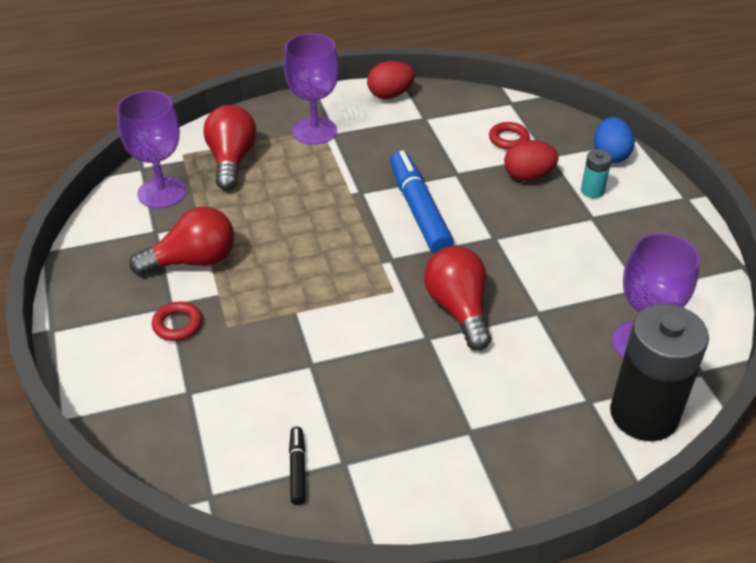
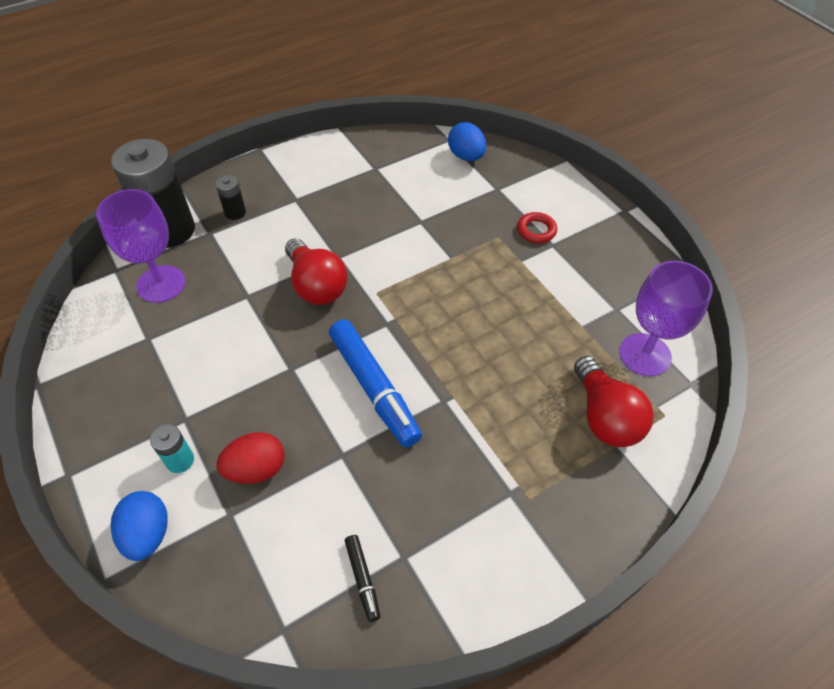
camera: 165 degrees right, 10 degrees up
(193, 261) = (561, 285): red light bulb -> none
(201, 456) = (466, 156): none -> blue egg
(297, 469) = (403, 160): black marker -> black marker (362, 579)
(314, 131) = (536, 492): purple goblet -> none
(390, 95) = (466, 601): red egg -> none
(508, 139) = (283, 536): red ring -> none
(556, 425) = (235, 212): none -> black battery

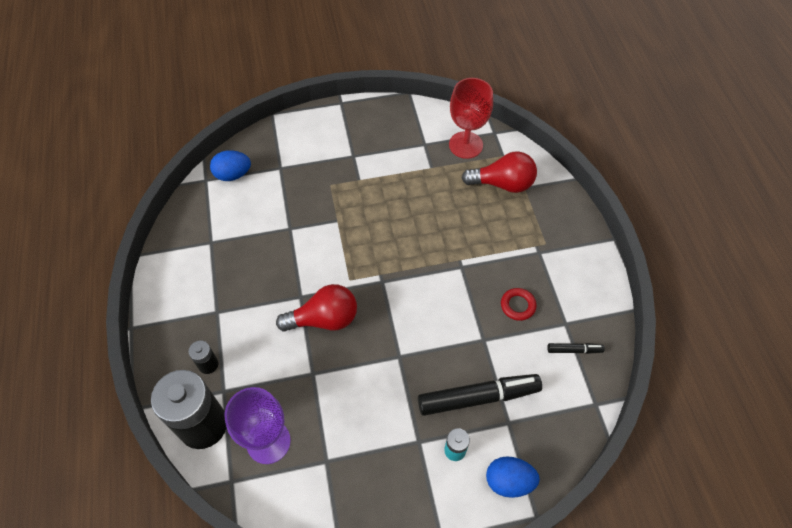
camera: 70 degrees left, 5 degrees up
(256, 469) = (478, 397): red egg -> black marker
(374, 388) = (436, 305): blue marker -> none
(536, 230) = (335, 160): red ring -> red ring (517, 305)
(645, 354) = (465, 145): purple goblet -> red goblet

